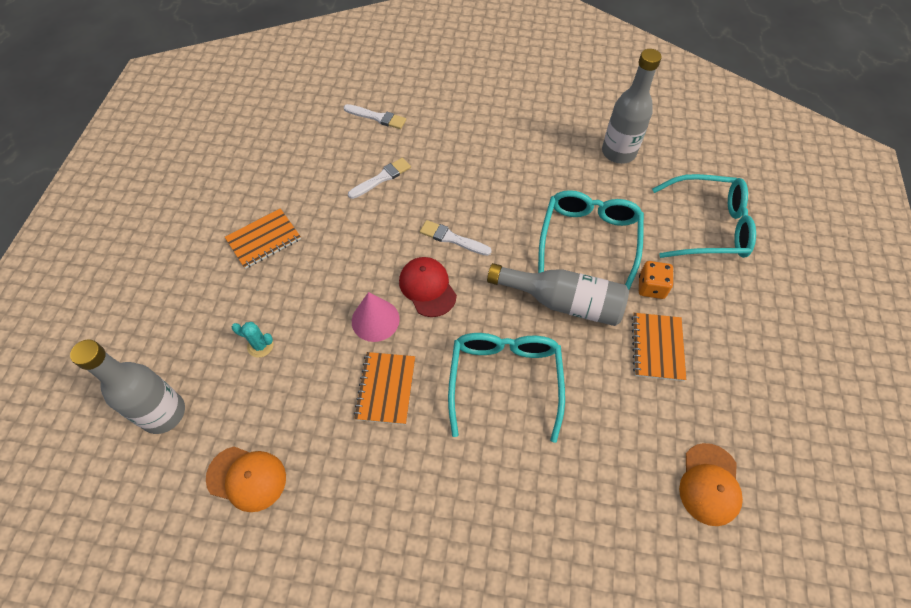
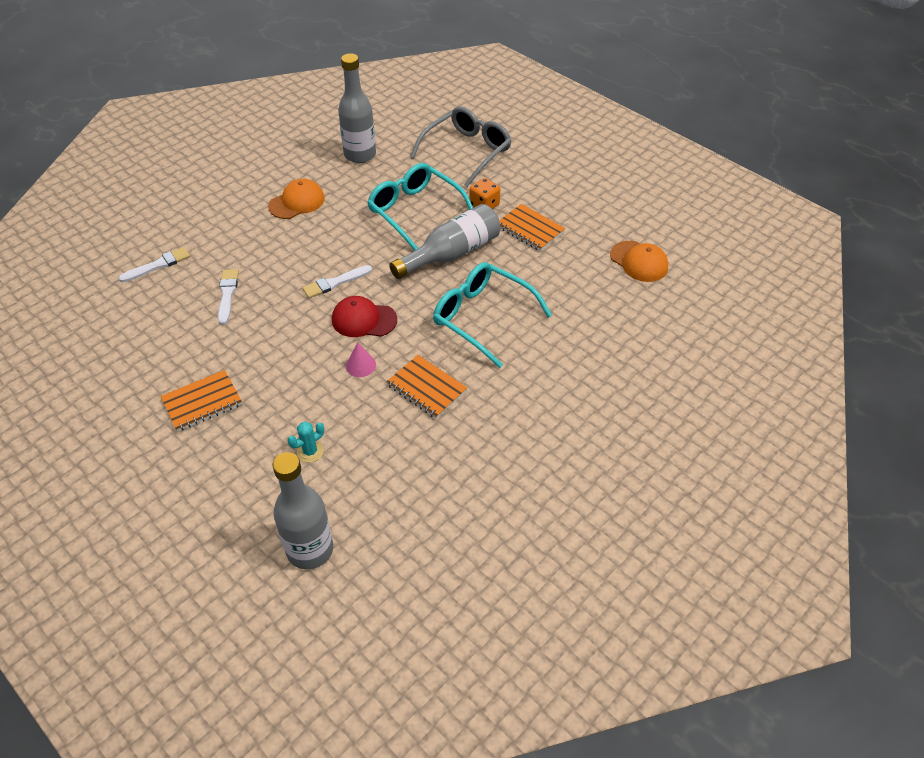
camera: 55 degrees left, 10 degrees down
(247, 478) = (423, 512): orange cap -> orange cap (297, 202)
(264, 239) = (202, 402): orange notebook -> orange notebook turned 60 degrees clockwise
(375, 320) = (361, 365): pink cone -> pink cone, size x0.65
(708, 226) = (467, 151): turquoise glasses -> grey glasses

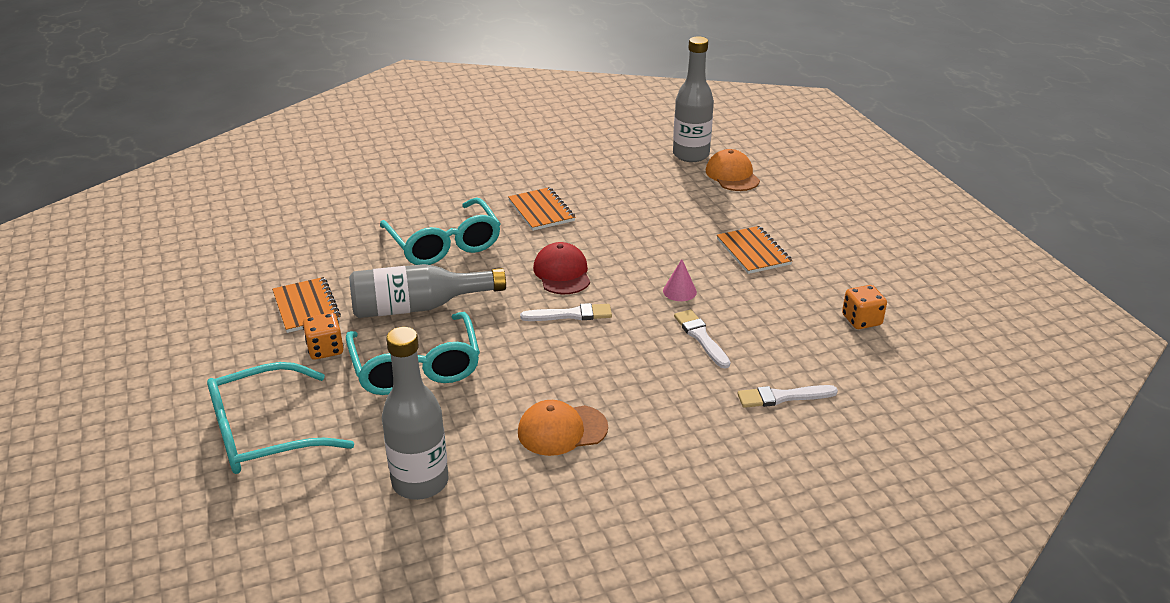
camera: 155 degrees left, 15 degrees down
(98, 351) = (861, 320): none -> orange dice
(202, 402) = (753, 252): orange notebook -> orange notebook turned 75 degrees clockwise
(227, 294) = (701, 337): white brush -> white brush turned 135 degrees clockwise
(310, 451) = (666, 199): turquoise cactus -> none
(361, 365) = (589, 240): pink cone -> pink cone (679, 291)
(364, 320) = (562, 273): red cap -> red cap turned 135 degrees counterclockwise
(467, 151) = (264, 433): grey glasses -> turquoise glasses
(639, 261) = (240, 246): orange cap -> orange cap (732, 175)

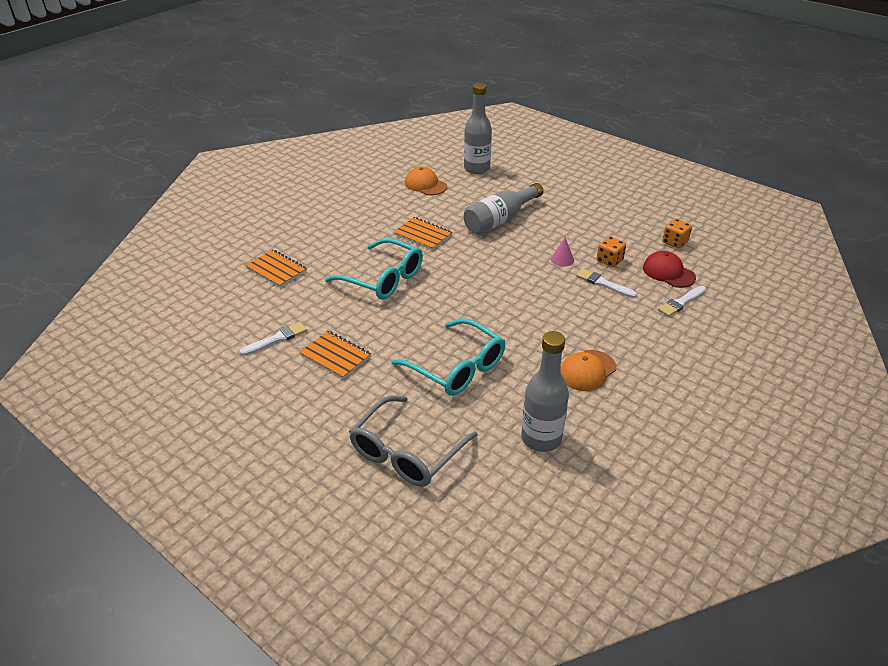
camera: 30 degrees left, 5 degrees up
(264, 433) = (406, 452): turquoise glasses -> grey glasses
(325, 349) = (383, 380): orange dice -> orange dice (609, 261)
(419, 307) = (414, 327): grey bottle -> grey bottle (500, 219)
(562, 273) = (481, 272): red cap -> red cap (668, 272)
(571, 315) = (515, 297): white brush -> white brush (276, 339)
(732, 175) = (515, 175): orange cap -> orange cap (425, 185)
(753, 252) = (577, 220): orange notebook -> orange notebook (276, 270)

